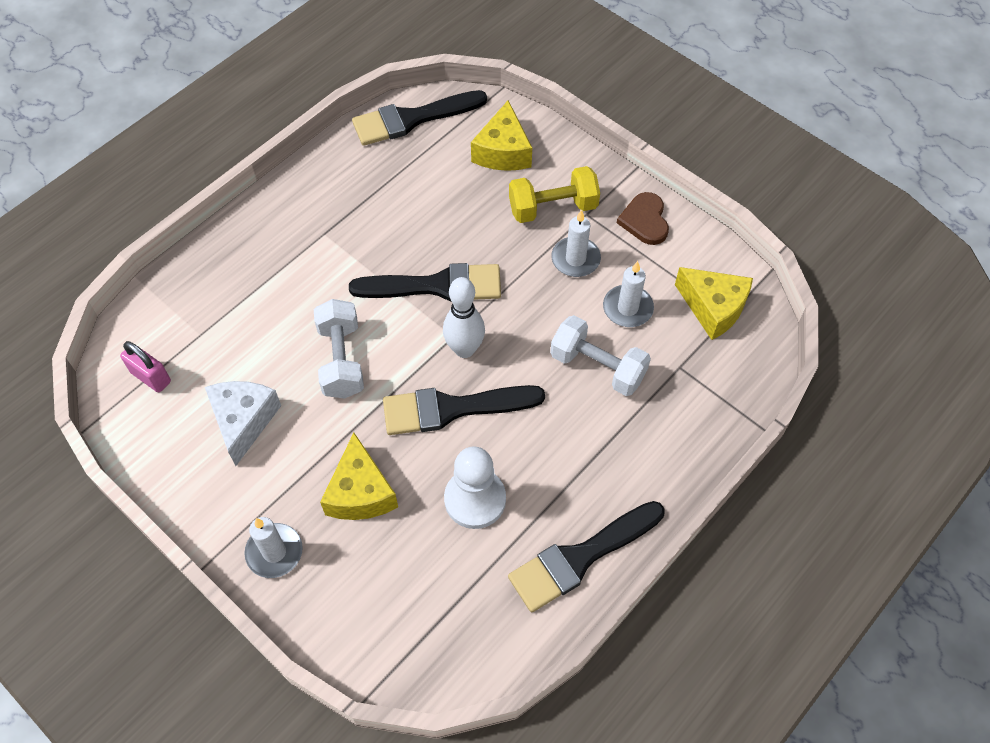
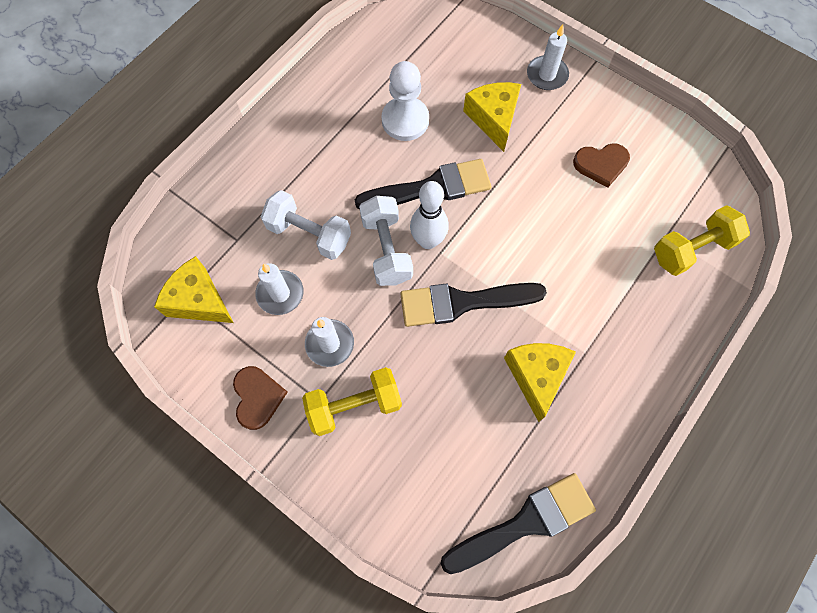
camera: 175 degrees right, 10 degrees up
(151, 377) = (692, 194): pink padlock -> none
(178, 319) = (692, 249): none -> yellow dumbbell
(244, 421) = (601, 164): white cheese -> brown heart
(341, 360) = (534, 222): white dumbbell -> white dumbbell (386, 249)
(503, 151) = (413, 481): yellow cheese -> yellow cheese (536, 376)
(580, 557) = (324, 87): black brush -> none

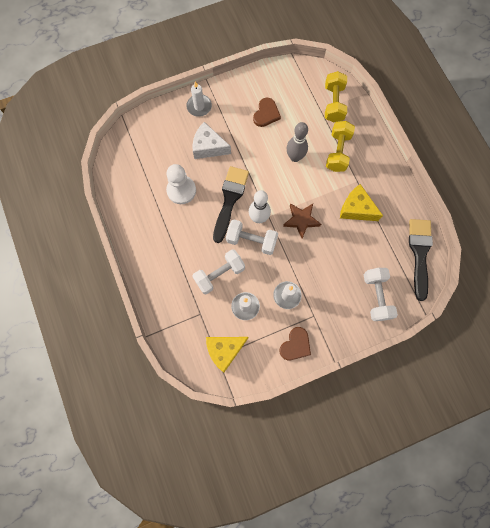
camera: 60 degrees left, 5 degrees up
(257, 397) = (295, 345): brown heart -> brown heart turned 105 degrees clockwise
(354, 405) = (325, 300): yellow dumbbell -> yellow dumbbell (338, 152)
(406, 485) = (376, 296): none -> white dumbbell
(463, 302) = (301, 220): black brush -> brown star
(493, 119) = (208, 147): yellow cheese -> white cheese
(560, 240) = (295, 157): none -> grey bowling pin

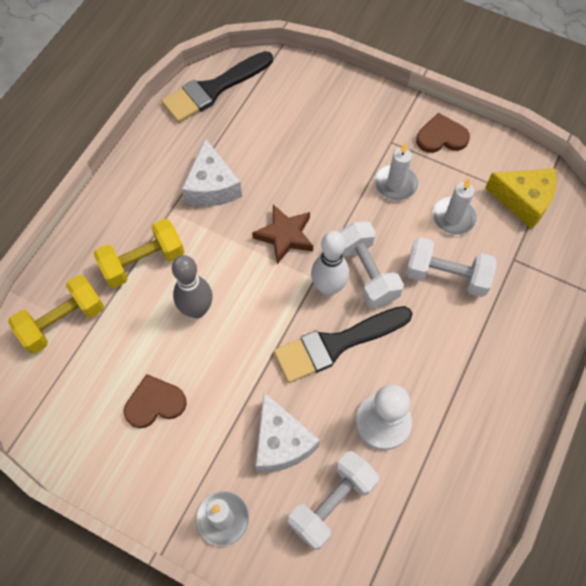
camera: 130 degrees left, 10 degrees down
(356, 209) = (212, 186): yellow cheese -> white cheese
(376, 296) = (307, 98): white dumbbell -> white dumbbell (332, 503)

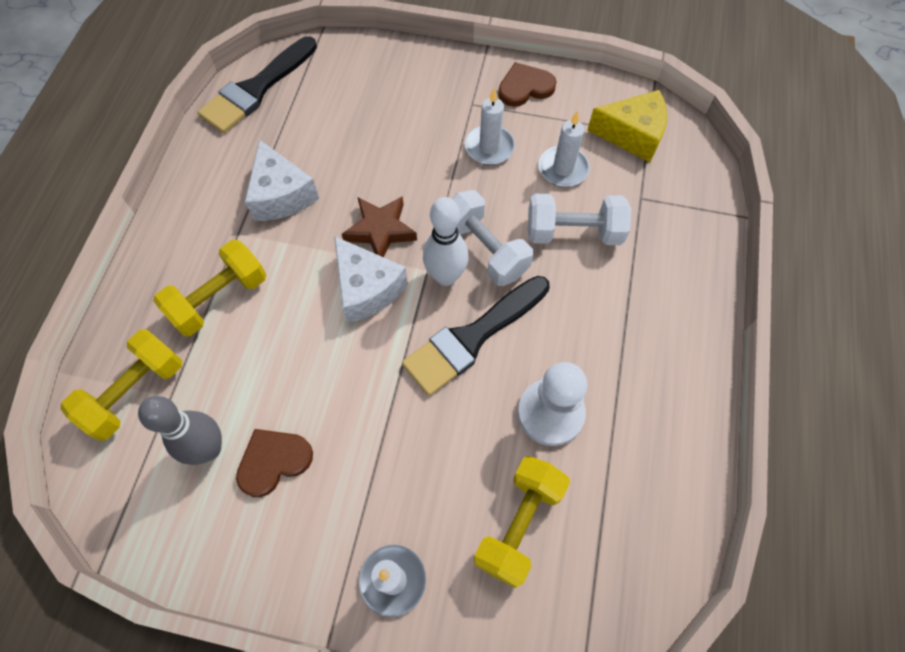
camera: 15 degrees left, 0 degrees up
(197, 310) = (298, 338): grey bowling pin -> grey bowling pin (209, 449)
(281, 442) = (439, 468): white cheese -> white cheese (367, 288)
(332, 503) = (519, 524): white dumbbell -> yellow dumbbell

